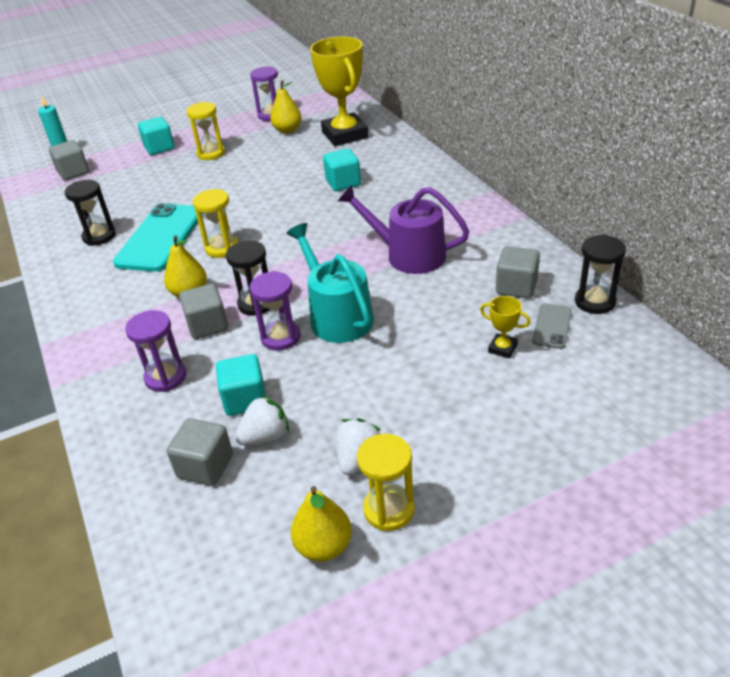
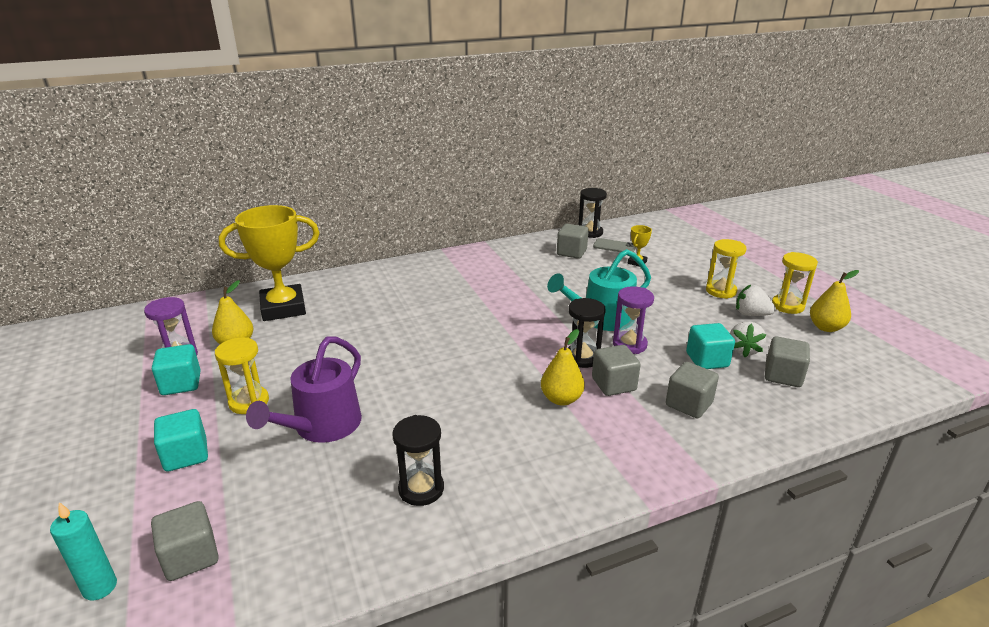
camera: 90 degrees left, 10 degrees down
(160, 238) = (446, 430): turquoise phone -> none
(165, 377) = (689, 404): purple hourglass -> grey cube
(222, 248) = (483, 382): yellow hourglass -> yellow hourglass (721, 291)
(265, 437) = (743, 350): white strawberry -> white strawberry turned 135 degrees counterclockwise
(343, 183) = (388, 311): turquoise cube -> turquoise cube (181, 384)
(409, 255) = (523, 286): purple watering can -> purple watering can (322, 426)

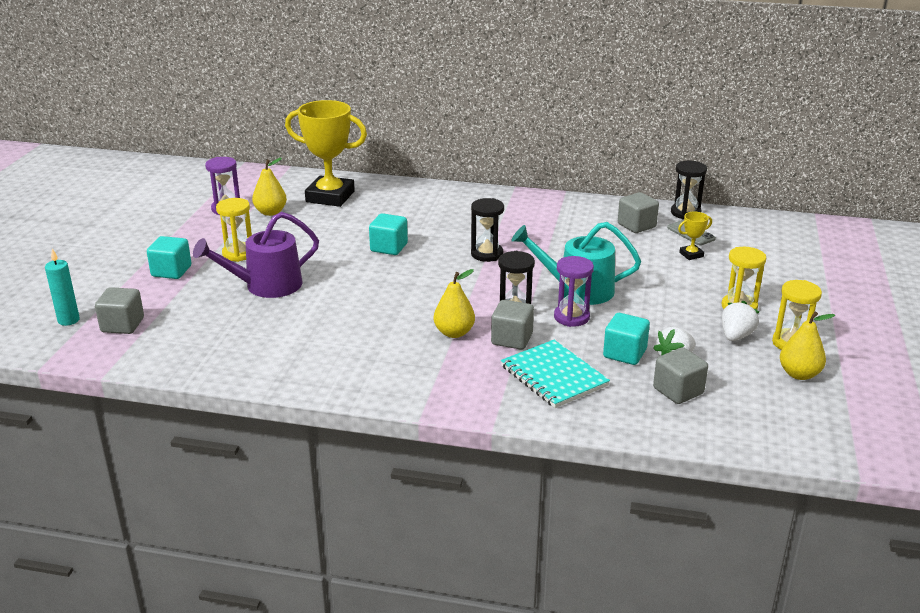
camera: 35 degrees right, 0 degrees up
(181, 384) = (210, 227): turquoise cube -> turquoise cube (389, 247)
(421, 489) = (283, 346): black hourglass -> black hourglass (487, 254)
(689, 404) = (553, 376): grey cube -> turquoise notebook
(751, 314) = (736, 336): white strawberry -> white strawberry turned 60 degrees clockwise

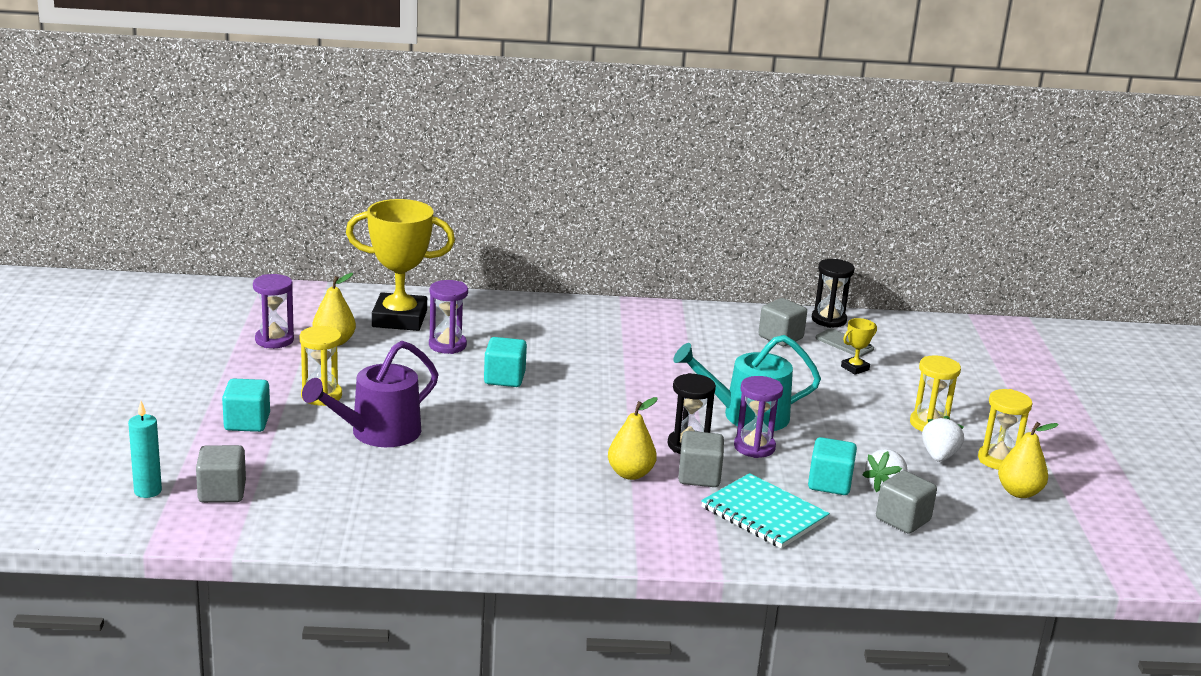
camera: 15 degrees left, 5 degrees down
(357, 219) = (447, 345): none -> purple hourglass
(487, 254) = (624, 380): black hourglass -> none

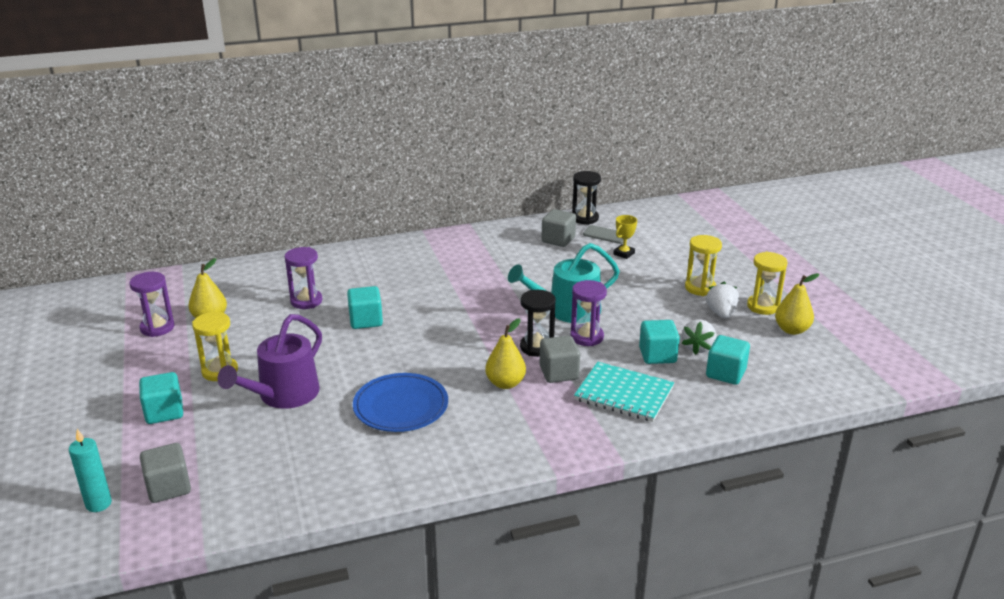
camera: 15 degrees left, 5 degrees up
(399, 319) = (256, 286): yellow trophy -> none
(500, 471) = (401, 406): none -> blue plate
(903, 520) = (725, 373): grey cube -> turquoise cube

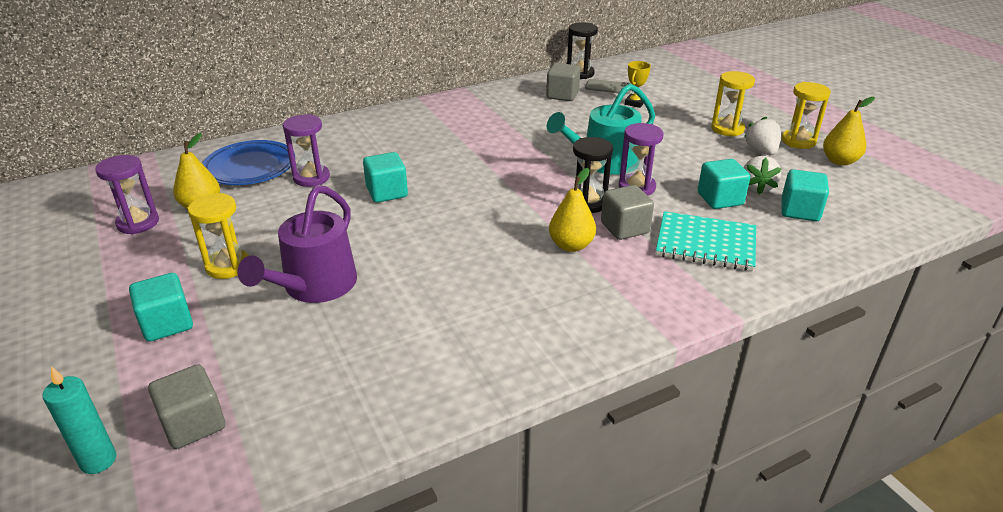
camera: 10 degrees left, 5 degrees up
(401, 406) = (461, 285): blue plate -> blue plate (250, 167)

